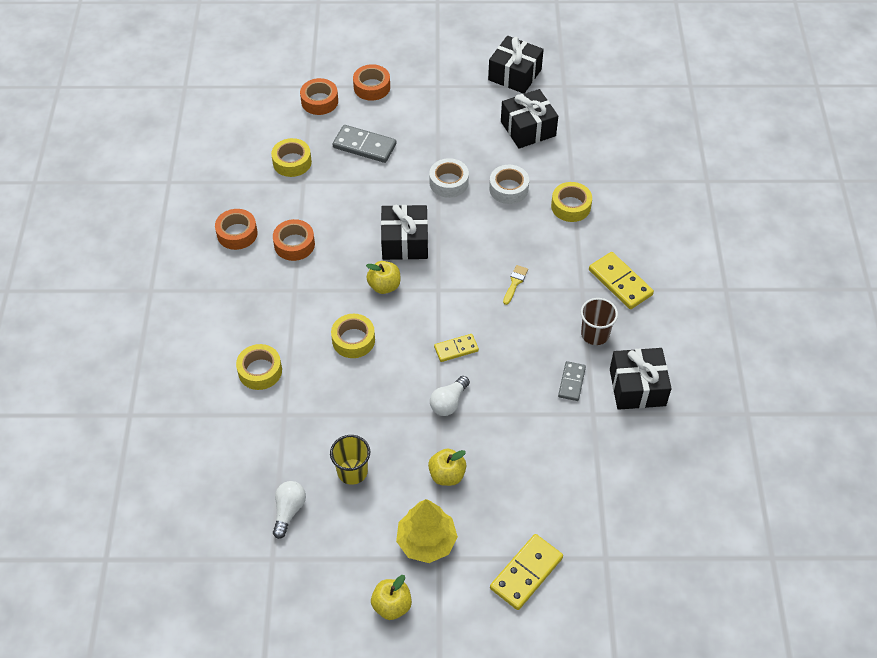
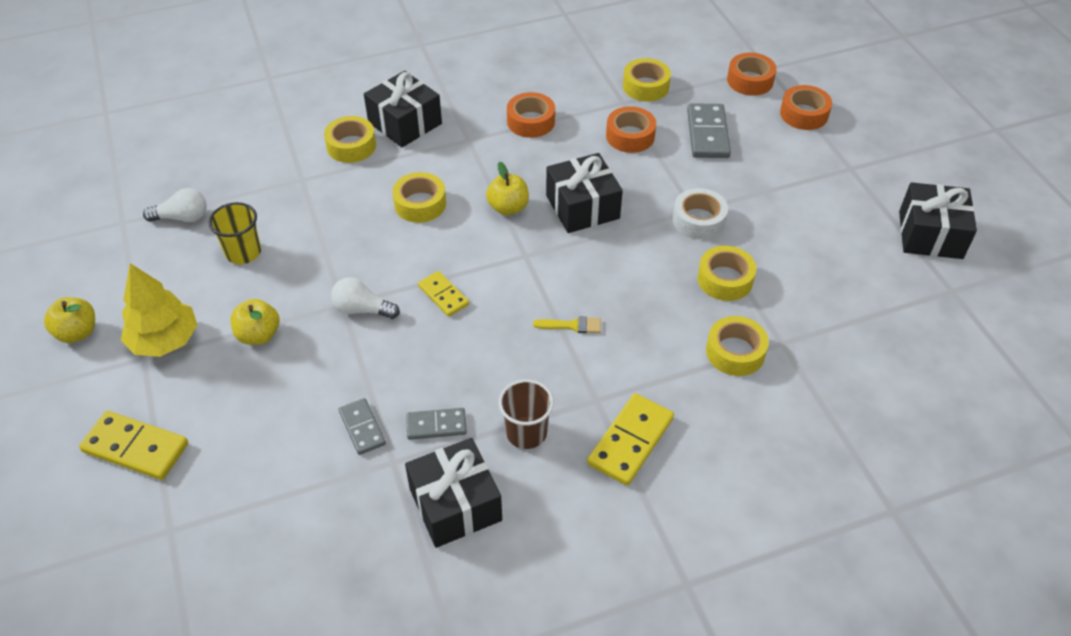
camera: 70 degrees right, 5 degrees down
(237, 233) = (523, 77): orange tape -> orange tape (630, 136)
(508, 189) = (725, 279): white tape -> yellow tape
(528, 129) = (843, 272): black gift -> black gift (405, 123)
(558, 426) = (362, 428): none -> grey domino

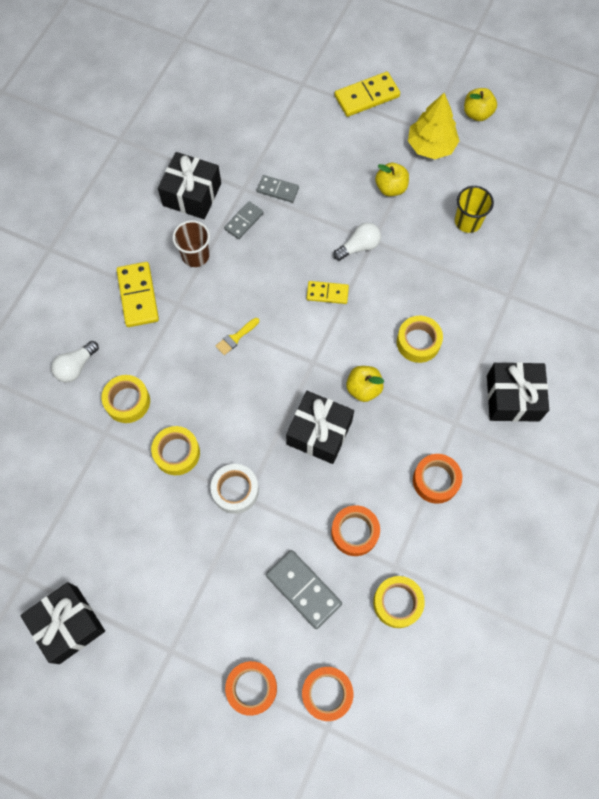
camera: 135 degrees right, 20 degrees up
(182, 217) = (532, 211): white light bulb -> white light bulb (76, 366)
(351, 146) = (518, 347): yellow tape -> none

